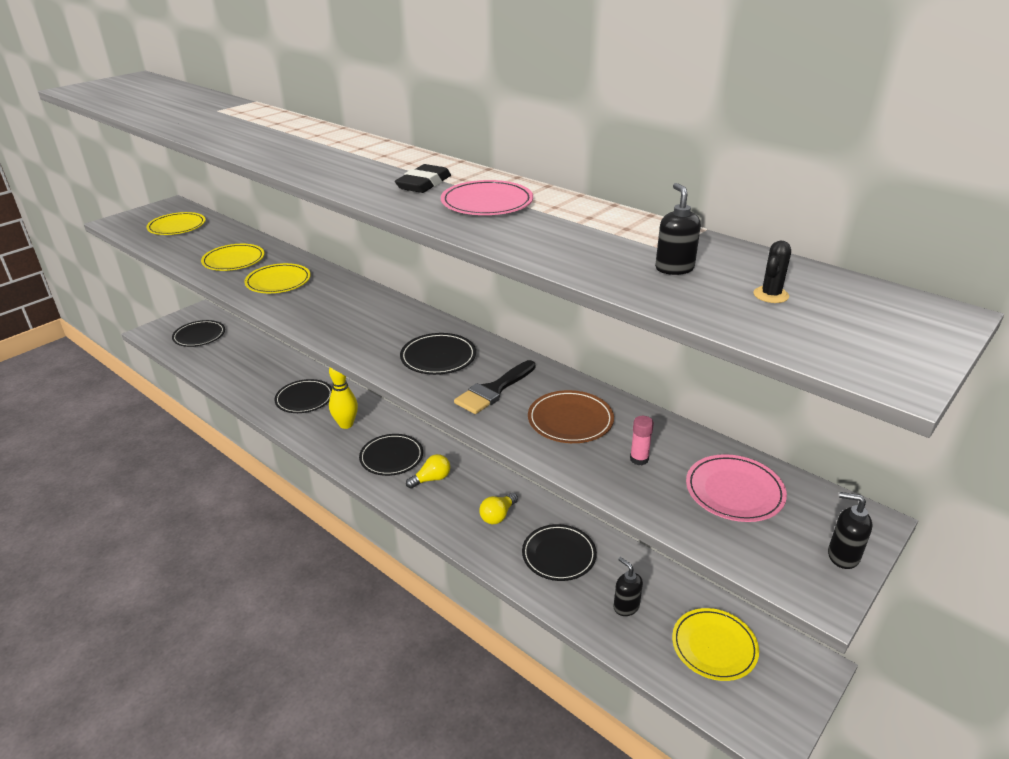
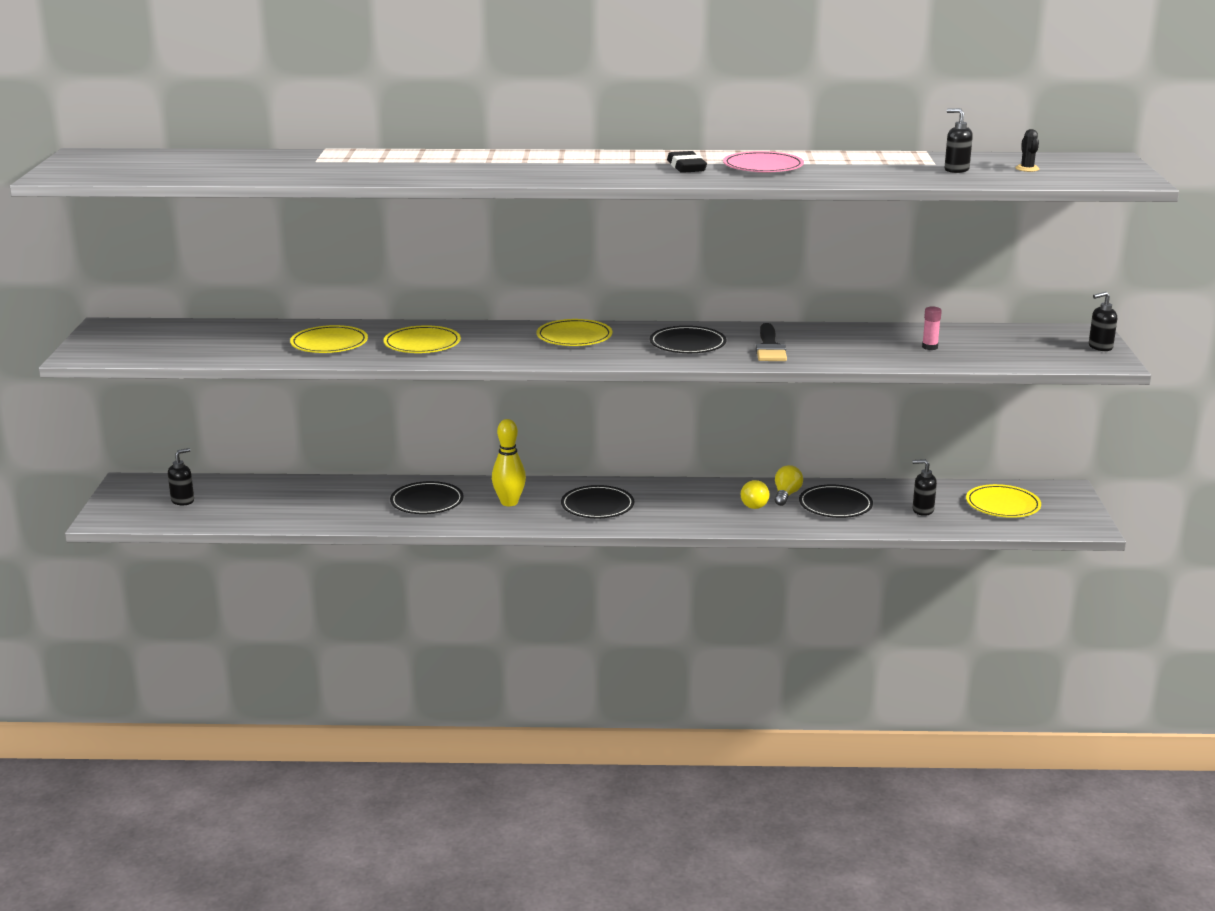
camera: 40 degrees left, 10 degrees down
(177, 226) = (177, 339): yellow plate -> yellow plate (574, 337)
(199, 336) = (183, 501): black plate -> black soap dispenser
(431, 479) = (659, 505): yellow light bulb -> yellow light bulb (786, 495)
(570, 420) = (852, 344): brown plate -> none
(734, 491) = (1006, 342): pink plate -> none

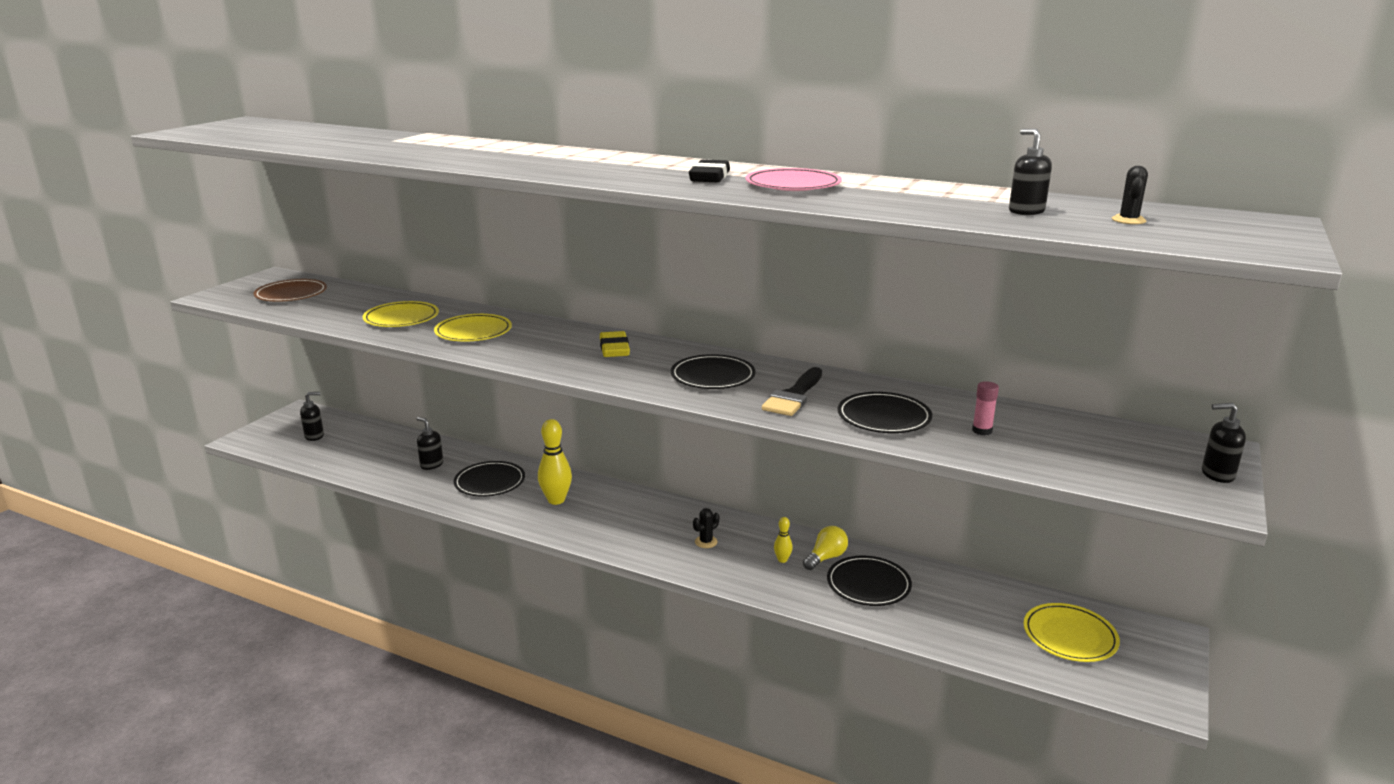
camera: 25 degrees right, 0 degrees up
(166, 340) = (291, 294): none -> brown plate
(574, 337) = (614, 349): yellow plate -> yellow eraser
(597, 506) = (629, 524): black plate -> black plate (884, 417)
(678, 505) = (706, 542): none -> black cactus
(753, 503) = (782, 560): yellow light bulb -> yellow bowling pin
(922, 510) = (964, 618): black soap dispenser -> black soap dispenser (431, 465)

